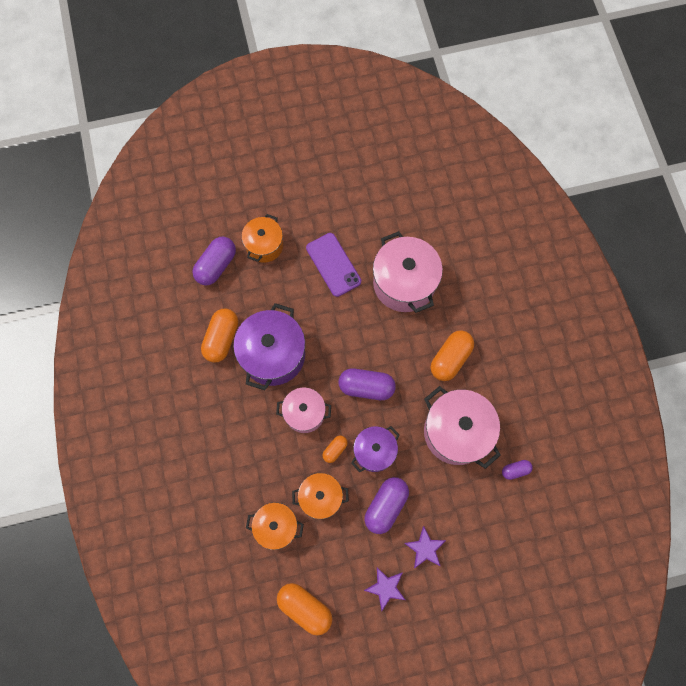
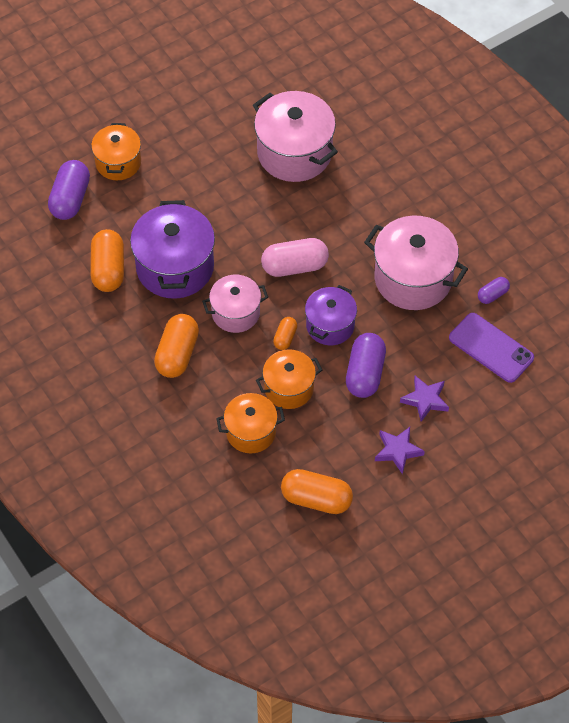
camera: 20 degrees left, 15 degrees down
(333, 264) = (206, 158): purple phone -> purple phone (491, 348)
(366, 387) = (294, 266): purple capsule -> pink capsule
(450, 359) = (377, 210): orange capsule -> orange capsule (177, 354)

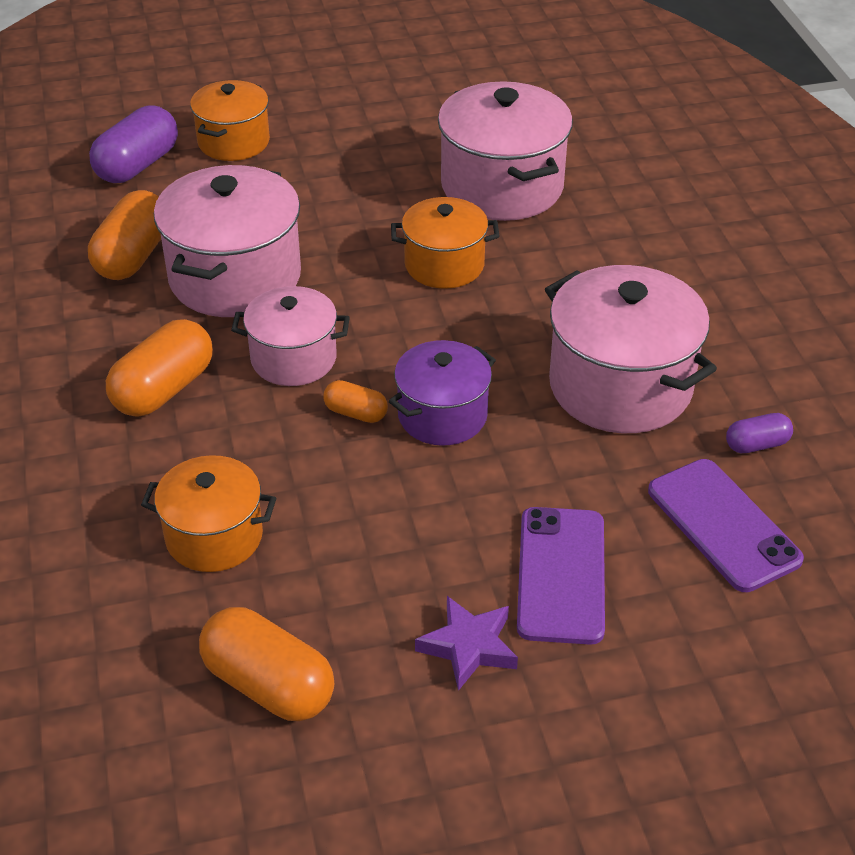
camera: 20 degrees right, 15 degrees down
(175, 267) = (235, 277): purple pot -> pink pot
(285, 338) = (356, 413): orange capsule -> orange capsule turned 75 degrees clockwise
(289, 388) = (320, 488): orange pot -> orange pot (444, 265)
(294, 266) = (426, 321): pink capsule -> none
(365, 373) = (468, 502): purple capsule -> none
(425, 400) = (561, 575): purple star -> purple phone

